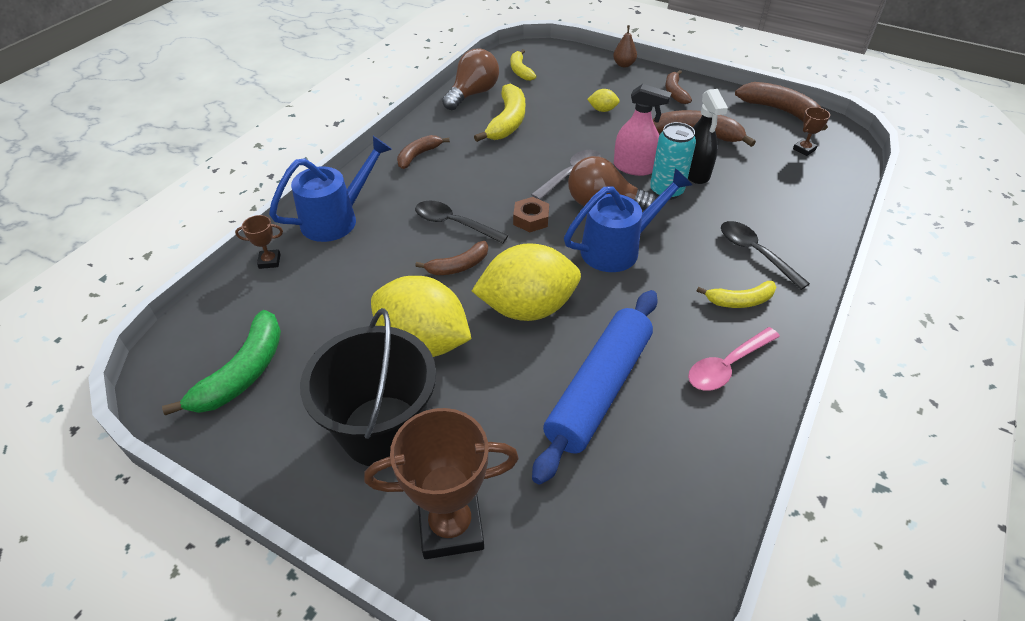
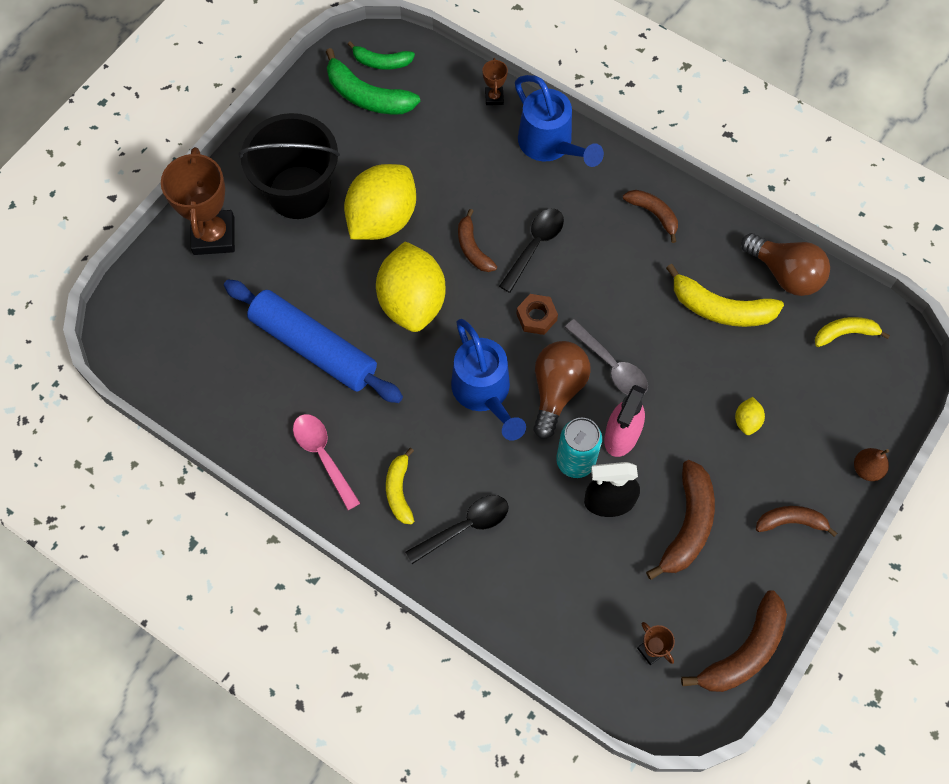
camera: 95 degrees right, 20 degrees up
(193, 364) = (381, 62): none -> green banana

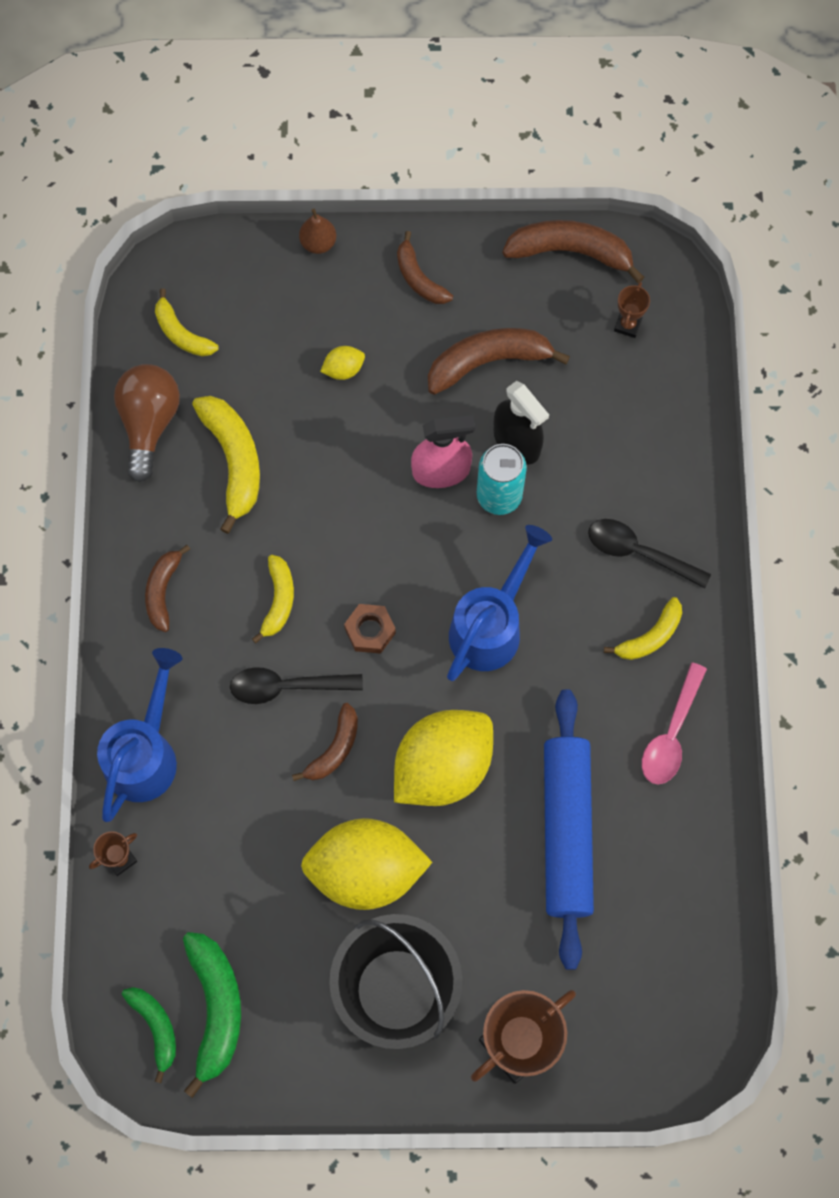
camera: 125 degrees left, 5 degrees up
(557, 391) = (438, 559): brown light bulb -> none
(598, 276) = (278, 600): none -> yellow banana
(611, 365) = (373, 525): grey spoon -> none

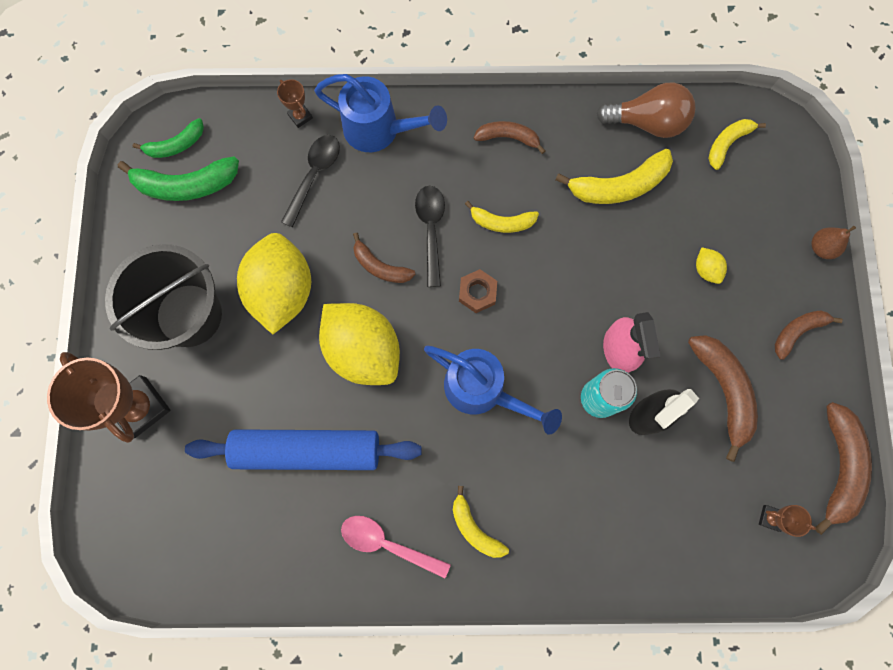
camera: 90 degrees right, 5 degrees up
(638, 552) = (551, 520): black spoon -> black spoon (314, 175)

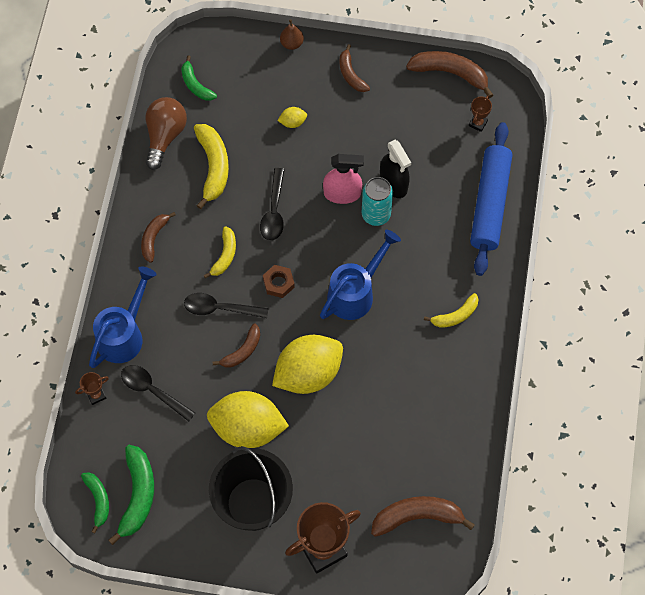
camera: 80 degrees left, 10 degrees down
(307, 450) = (379, 425): blue rolling pin -> blue rolling pin (490, 203)
(387, 544) = (457, 377): pink spoon -> none
(574, 269) = (274, 211): none -> black spoon
(723, 391) = (385, 132): brown banana -> brown banana (417, 516)
(727, 143) = (195, 85): yellow banana -> green banana

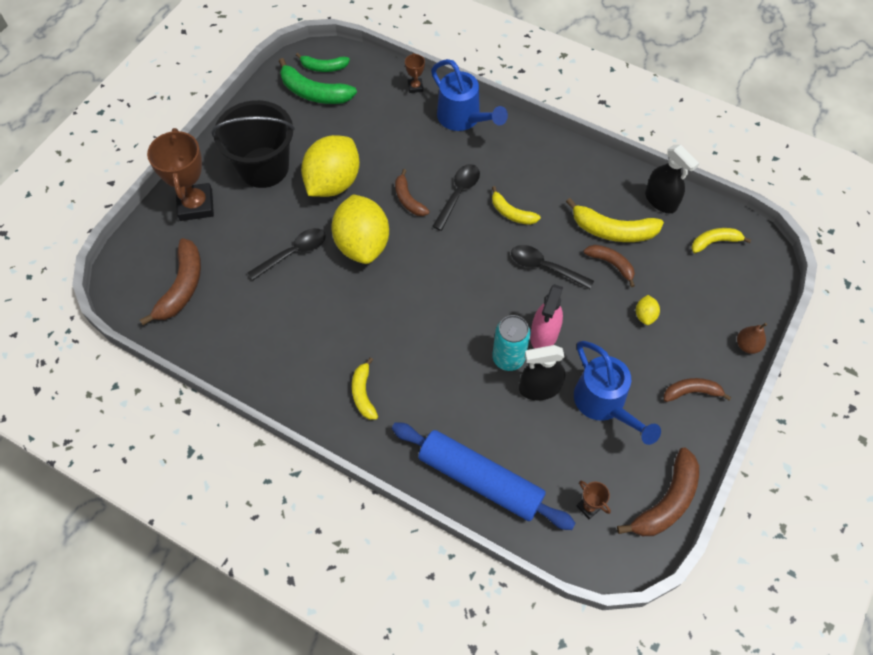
camera: 110 degrees right, 5 degrees down
(152, 391) = (401, 125): black spoon -> black spoon (293, 253)
(154, 238) = (551, 164): brown banana -> brown banana (611, 264)
(165, 136) = (661, 200): brown light bulb -> black spray bottle
(195, 85) = (715, 242): green banana -> yellow banana
(278, 283) = (465, 248): brown nut -> none
(355, 293) = (427, 310): blue watering can -> blue watering can (604, 404)

